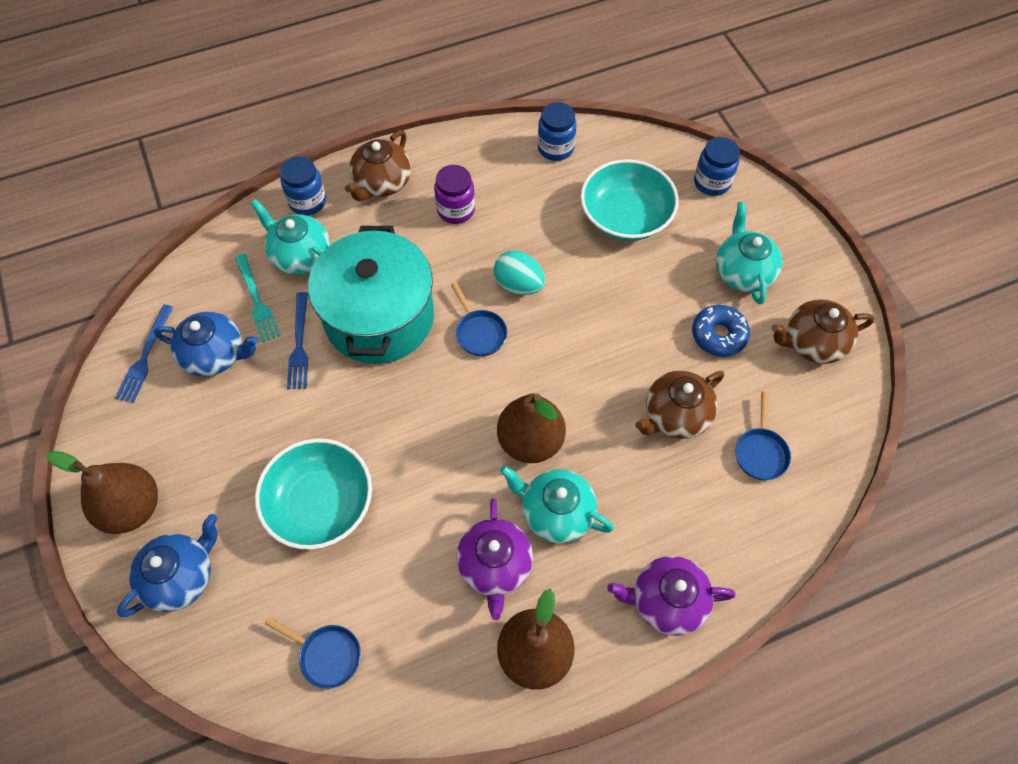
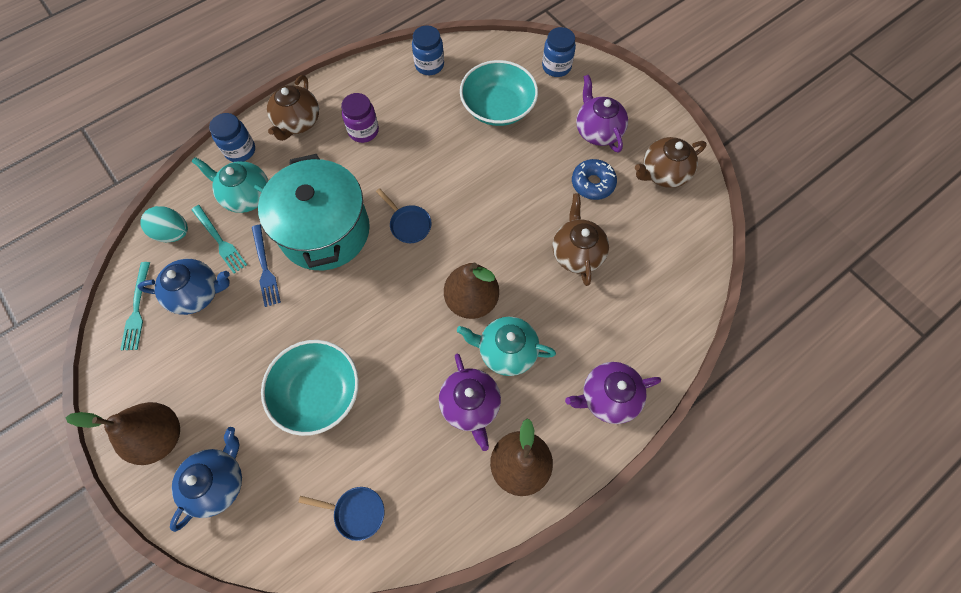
camera: 15 degrees left, 5 degrees up
(145, 357) = (137, 309): blue fork -> turquoise fork
(519, 285) = (429, 179): turquoise egg -> turquoise egg (173, 233)
(675, 415) = (577, 253): brown teapot -> brown teapot turned 135 degrees clockwise
(742, 272) = (597, 131): turquoise teapot -> purple teapot
(760, 452) = (647, 265): blue pan -> none

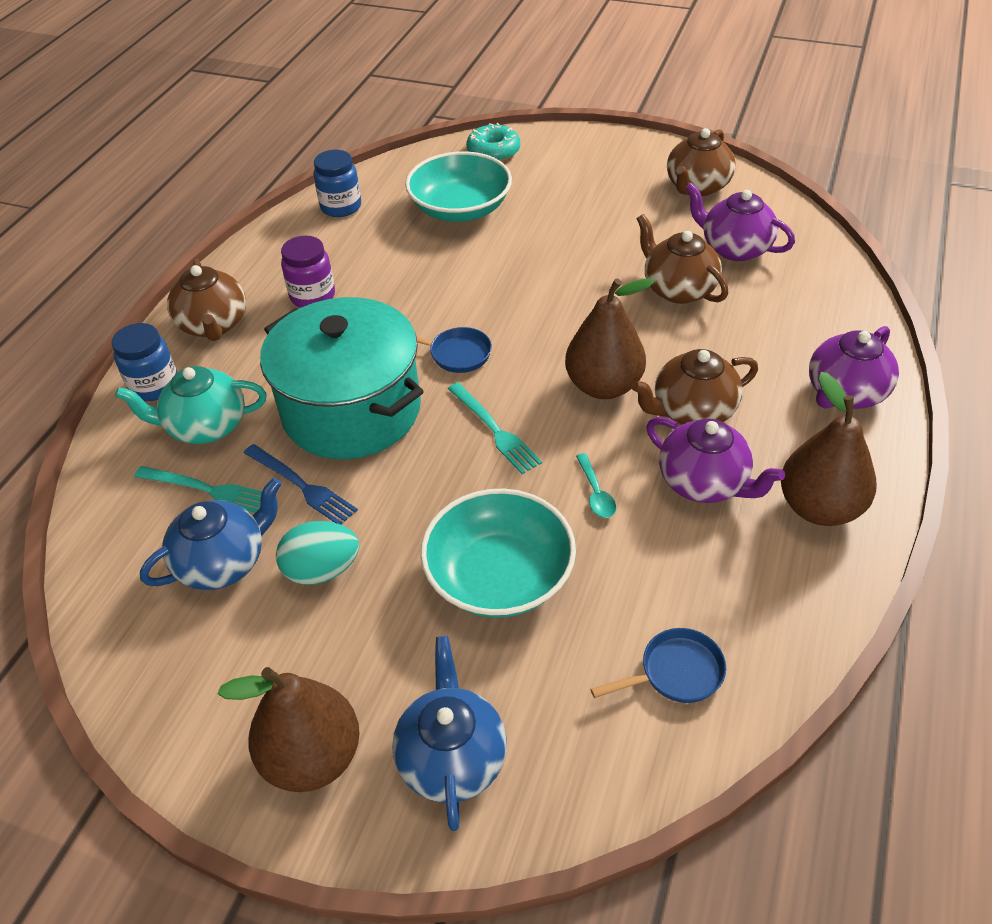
camera: 30 degrees left, 20 degrees down
(137, 309) = (141, 628): turquoise fork -> turquoise fork (494, 430)
(173, 233) = (126, 515): turquoise egg -> turquoise egg (322, 570)
(407, 372) = (596, 493): none -> turquoise spoon
(506, 351) = (692, 411): turquoise teapot -> brown teapot
(556, 67) = (493, 152): blue jar -> turquoise donut
(592, 183) = (633, 226): blue donut -> none
(597, 131) = (593, 183): purple teapot -> purple teapot (734, 248)

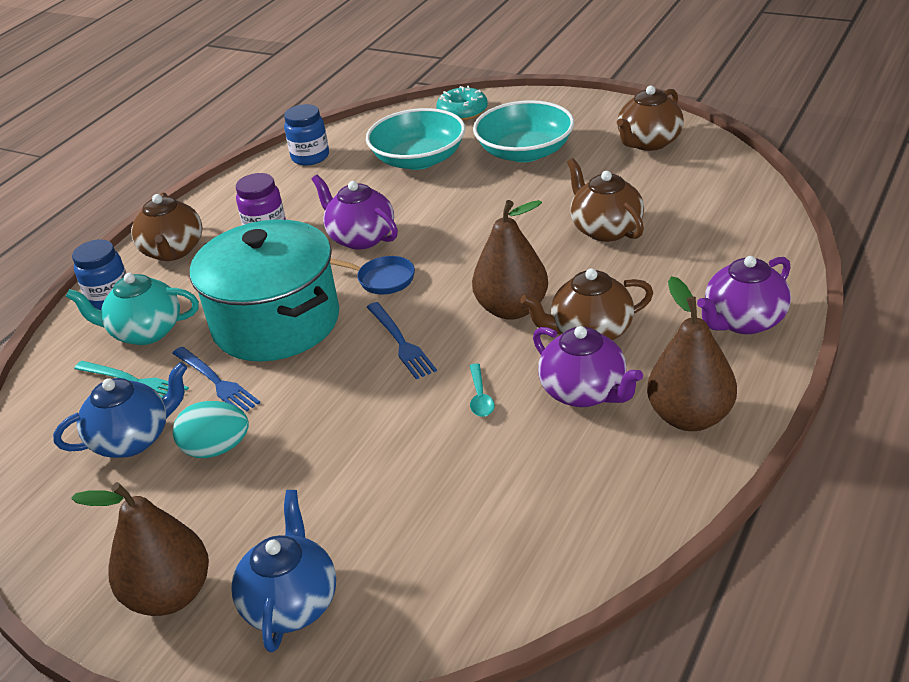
camera: 10 degrees right, 10 degrees down
(494, 430) = (401, 342): turquoise fork -> blue fork
(499, 576) = (373, 461): turquoise bowl -> turquoise bowl (525, 152)
(675, 673) = (513, 547): blue pan -> none
(734, 248) = (670, 195): purple teapot -> purple teapot (361, 238)

